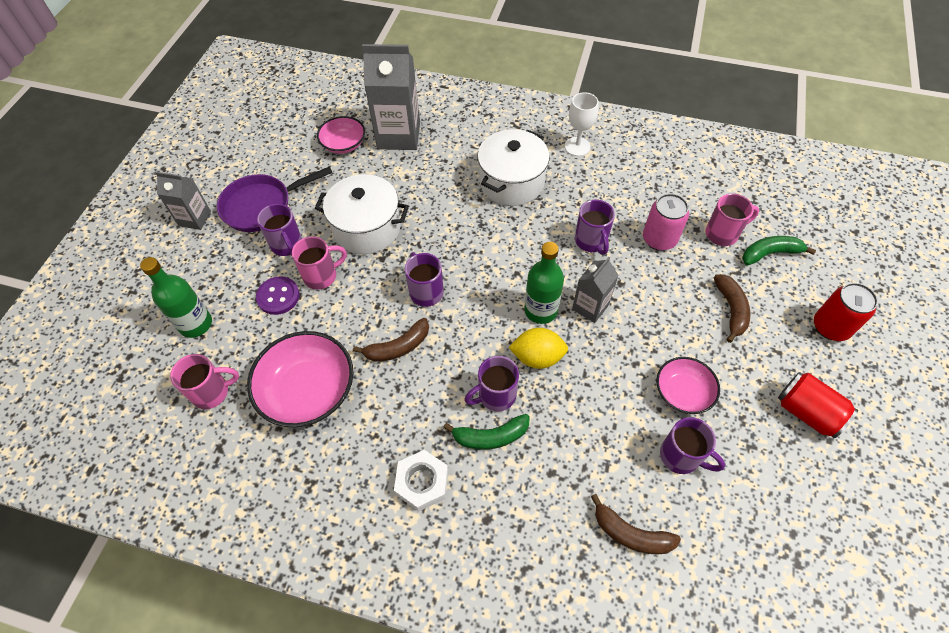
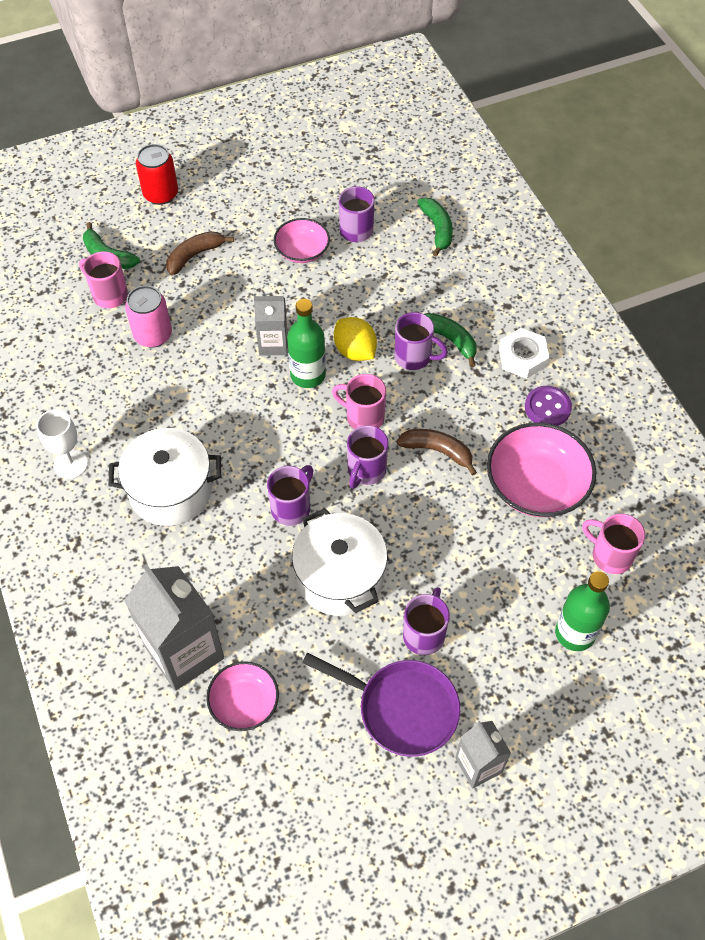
camera: 130 degrees left, 0 degrees up
(278, 296) = (482, 588): purple button -> purple button (547, 407)
(321, 276) = (428, 570): pink mug -> pink mug (363, 417)
(591, 241) = (198, 382): purple mug -> purple mug (292, 507)
(631, 533) = (437, 229): brown banana -> green banana
(807, 412) = (255, 181): red can -> none

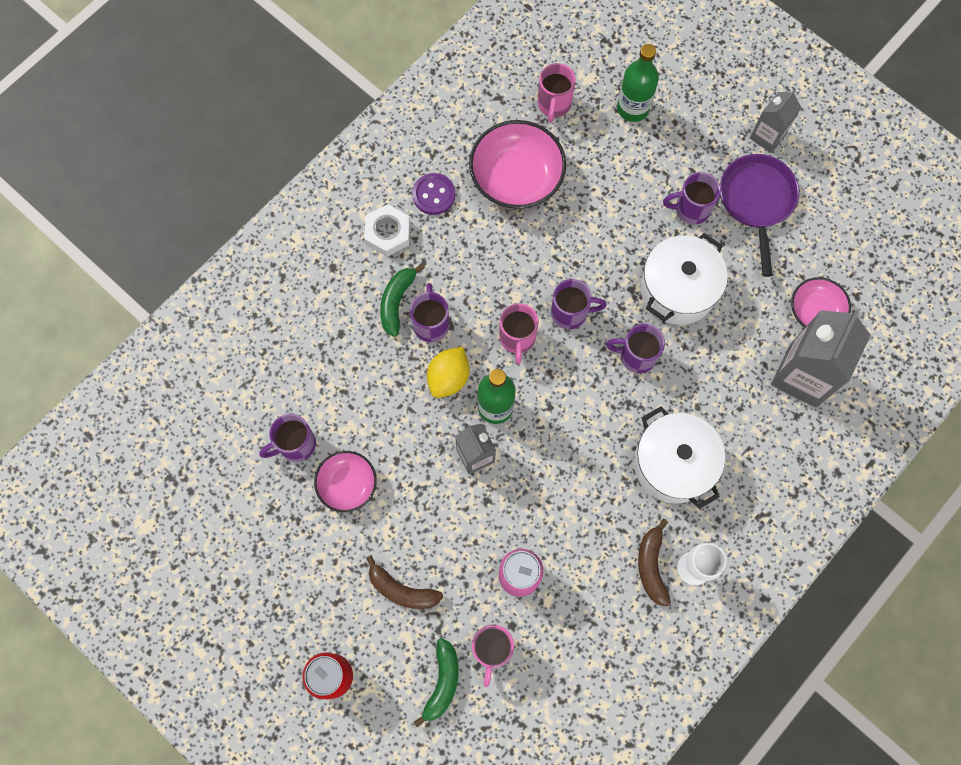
camera: 115 degrees left, 15 degrees up
(437, 229) = (262, 366): green banana -> none
(437, 451) = (522, 264): brown banana -> brown banana (651, 565)

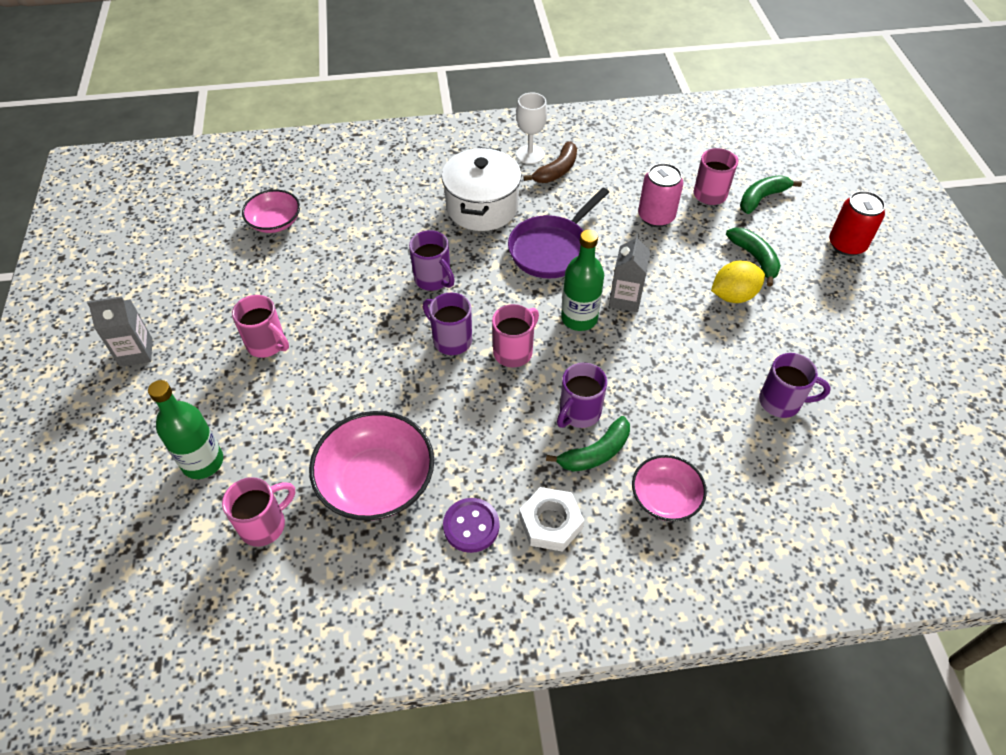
camera: 140 degrees left, 20 degrees down
(347, 484) = (752, 345): pink bowl -> pink bowl (665, 498)
(402, 590) = (754, 258): brown banana -> green banana
(448, 378) = (600, 362): yellow lemon -> yellow lemon (733, 295)
(677, 290) = (350, 298): white pot -> none
(691, 209) = (267, 344): purple mug -> pink mug
(756, 201) = (213, 314): purple pan -> purple pan (552, 249)
(803, 375) = (334, 196): grey carton -> none

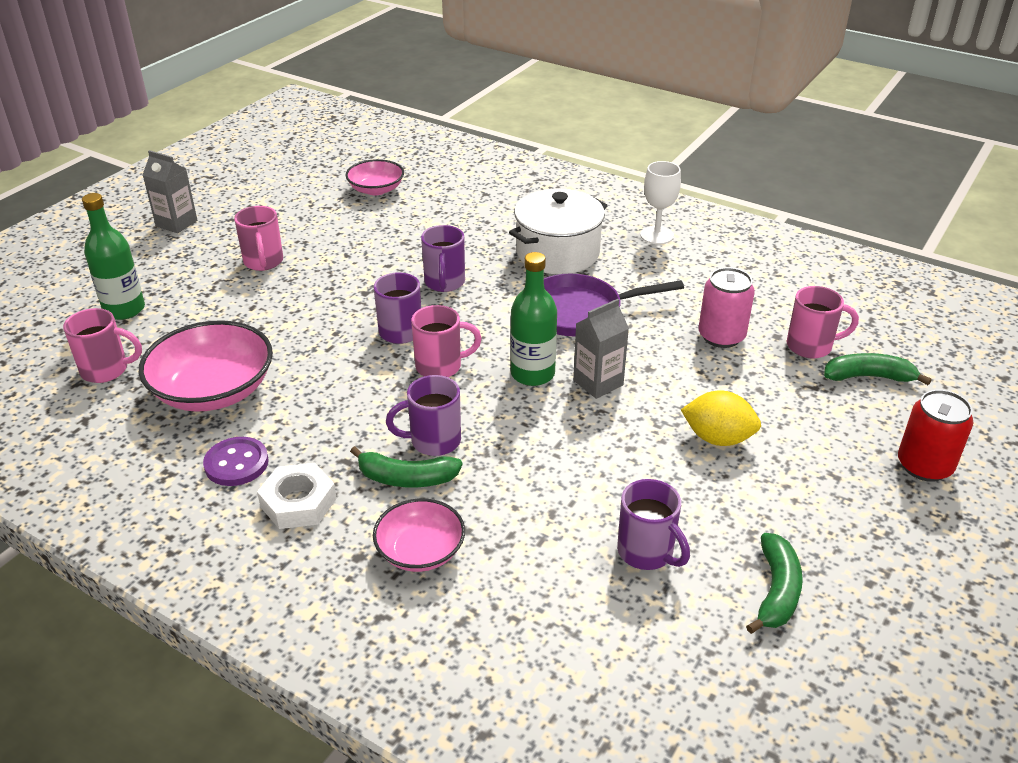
camera: 40 degrees right, 15 degrees down
(556, 170) = (666, 257): brown banana -> none
(754, 258) = (787, 421): green banana -> green banana (776, 591)

